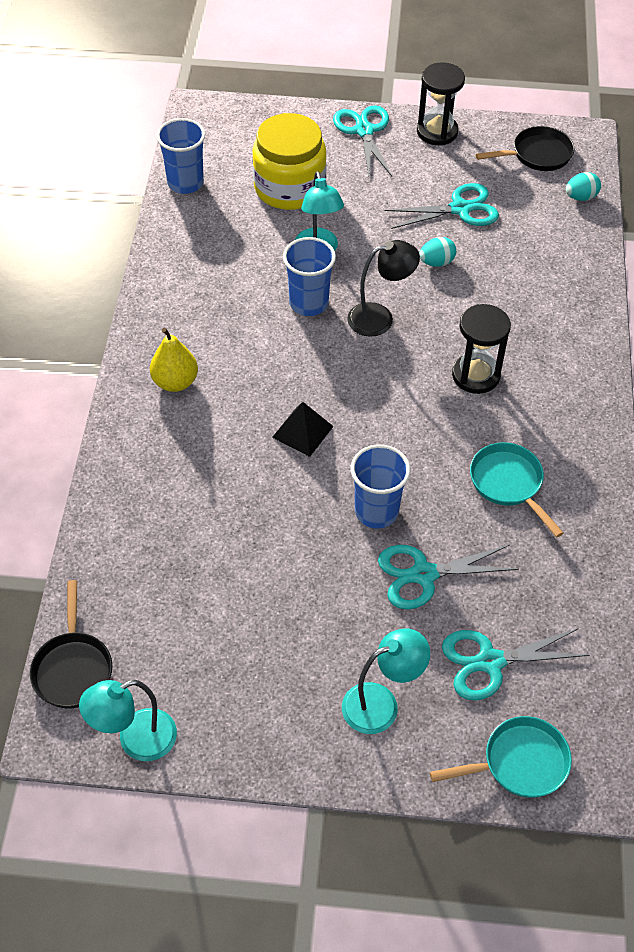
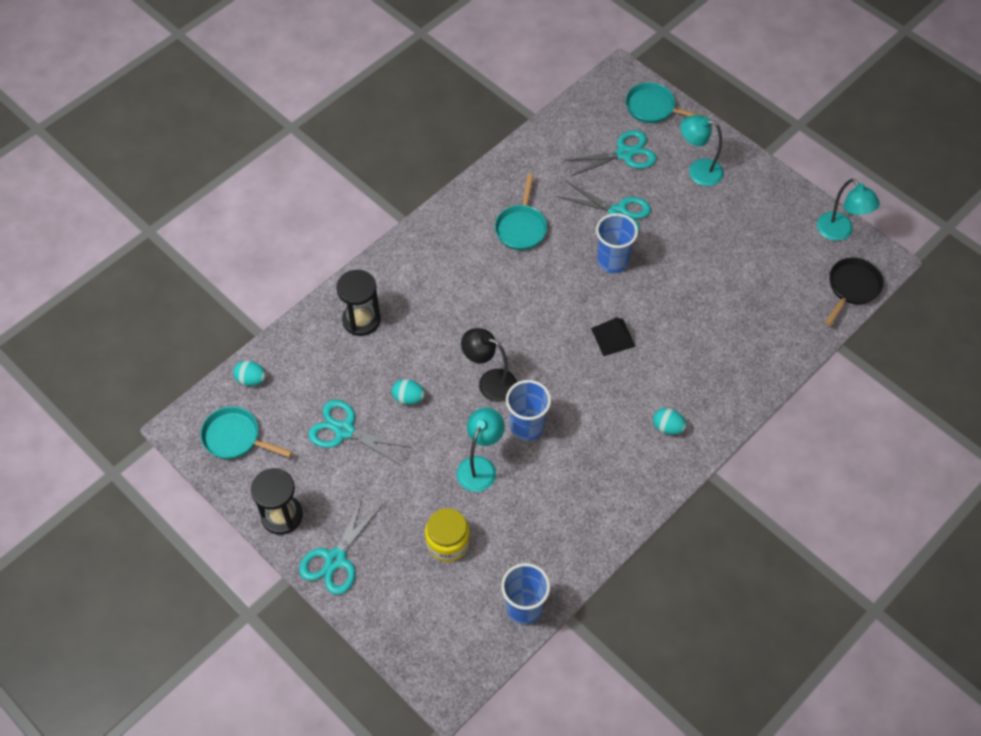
camera: 140 degrees left, 5 degrees up
(136, 740) = (839, 232): turquoise lamp -> turquoise lamp turned 45 degrees clockwise
(175, 382) = (667, 427): yellow pear -> turquoise egg
(289, 188) = (448, 542): yellow jar -> yellow jar, size x0.63
(476, 375) = (470, 301): black hourglass -> black hourglass (361, 320)
(489, 662) = (625, 153): turquoise scissors -> turquoise scissors turned 45 degrees counterclockwise
(537, 155) = (235, 438): black pan -> turquoise pan

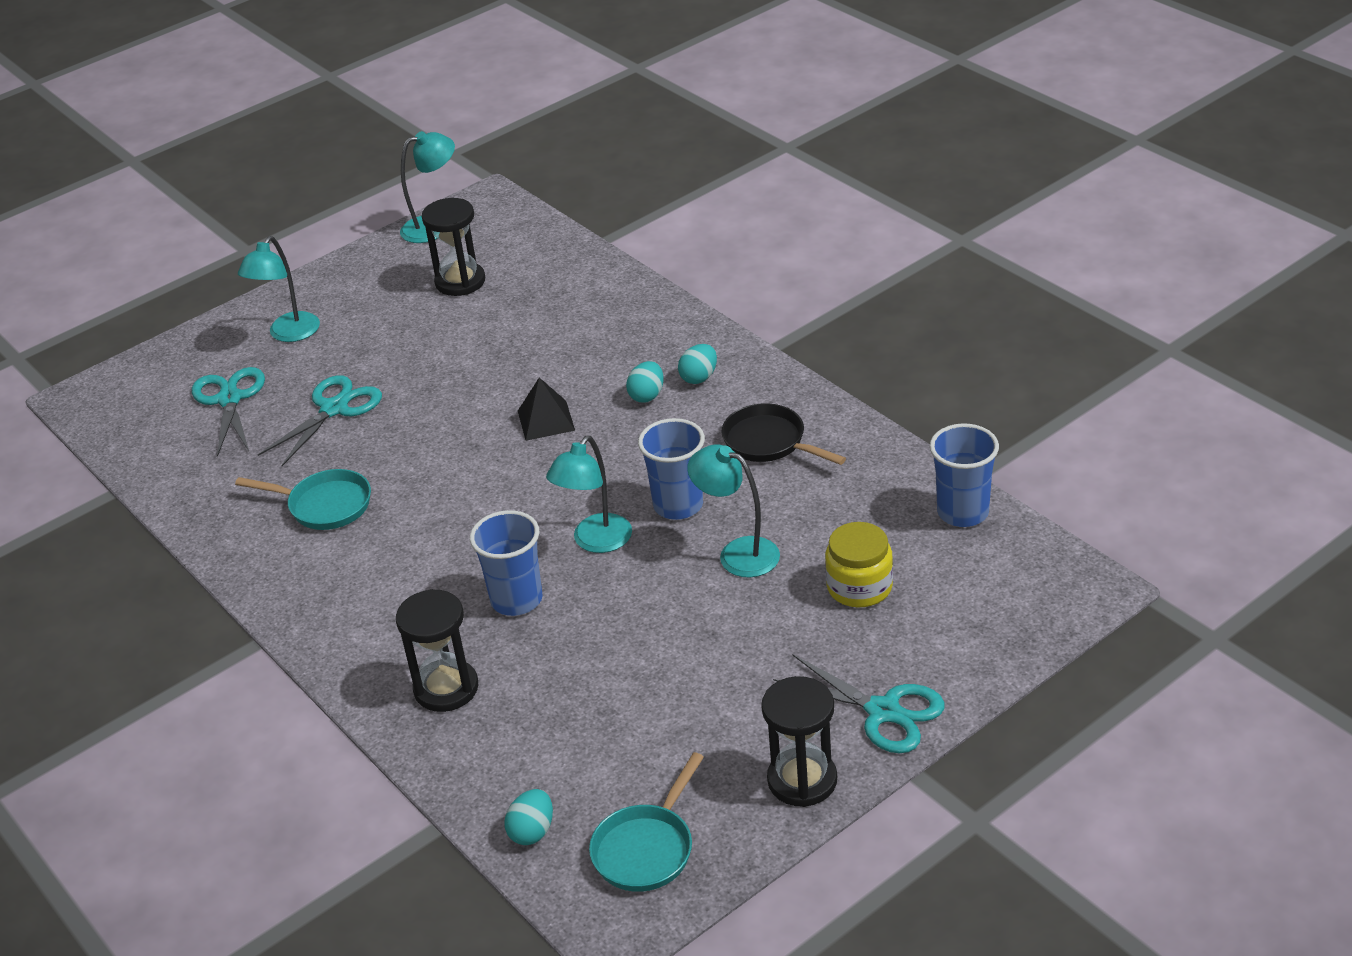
camera: 80 degrees left, 20 degrees down
(344, 430) = (653, 706): turquoise scissors -> none
(408, 398) = (607, 630): turquoise egg -> turquoise egg (647, 395)
(490, 382) = (595, 542): black lamp -> turquoise lamp
(612, 261) = (417, 417): blue cup -> blue cup (516, 600)
(653, 108) = (158, 369): turquoise pan -> none
(770, 260) = (460, 282): none -> black hourglass
(852, 288) = (521, 223): black pan -> black pan (769, 442)

